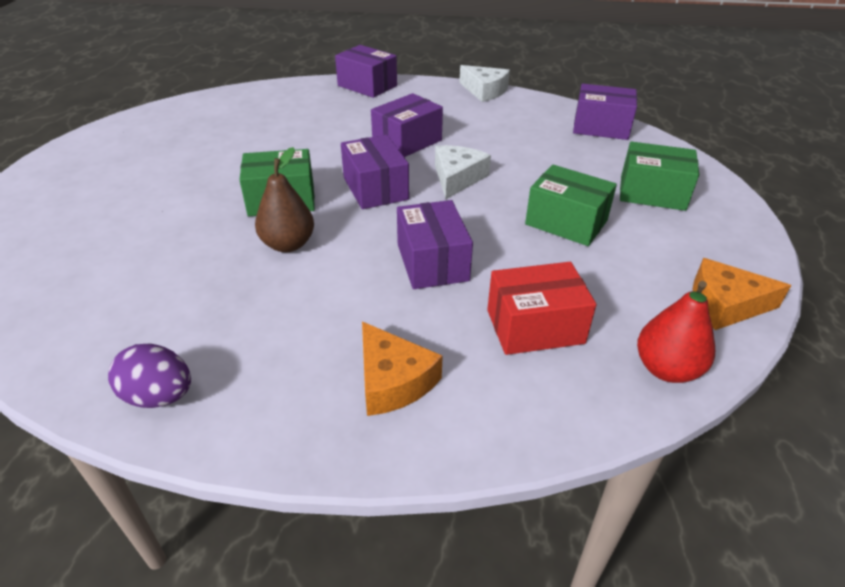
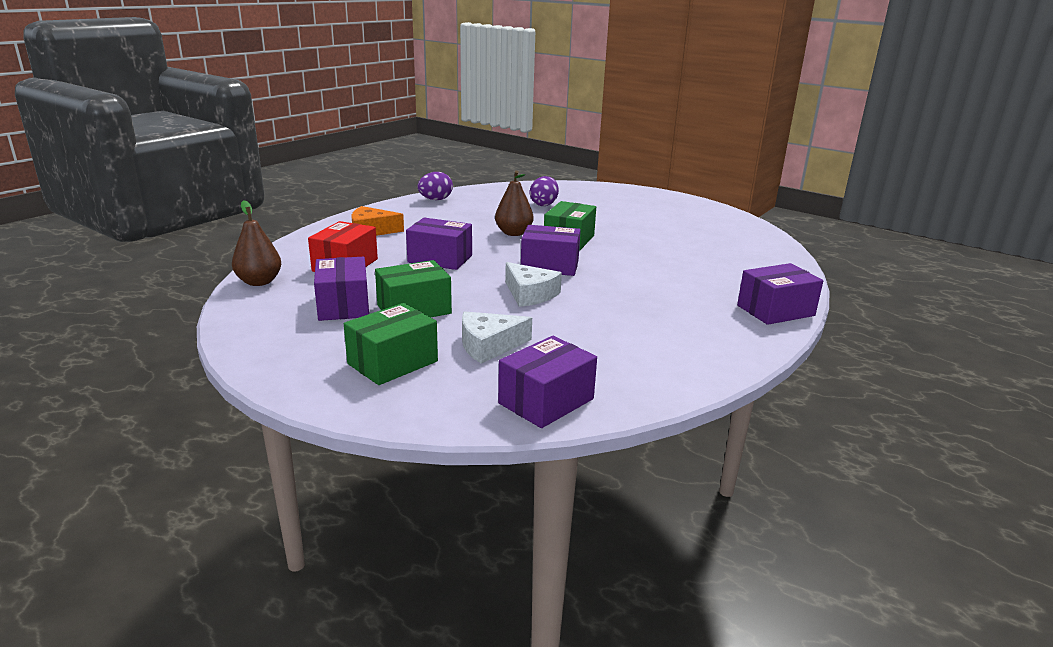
camera: 120 degrees right, 15 degrees down
(126, 264) = (544, 204): none -> purple egg
(407, 141) = (617, 294): purple box -> purple box (343, 305)
(484, 91) = (717, 369): white cheese -> white cheese (489, 345)
(666, 369) = (259, 282): red pear -> brown pear
(725, 305) = (253, 320): orange cheese -> none

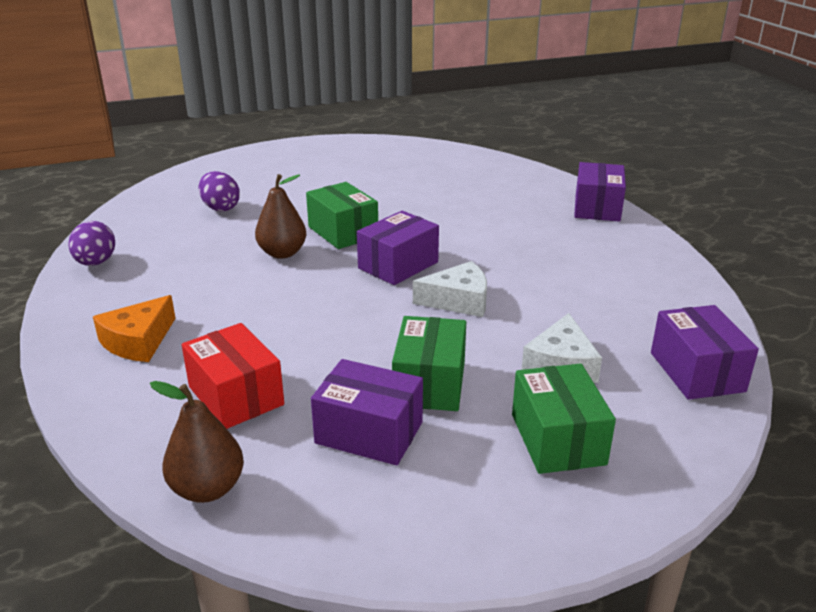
camera: 55 degrees left, 5 degrees up
(440, 259) = (301, 321): purple box -> none

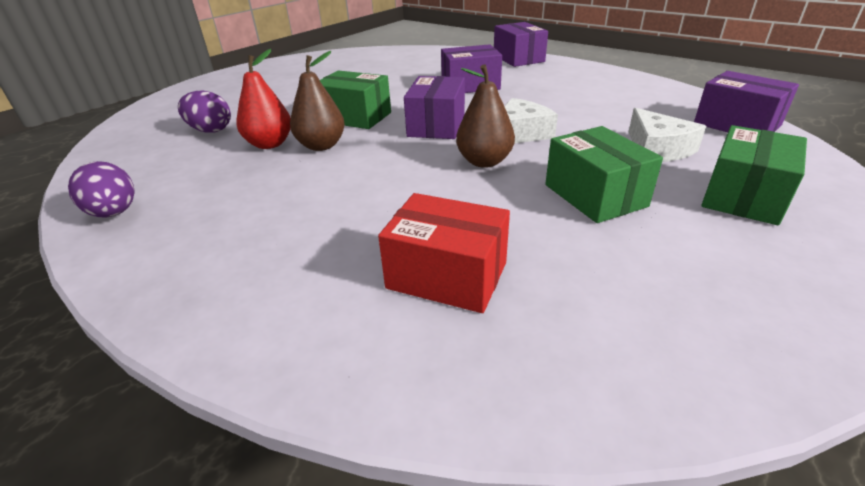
camera: 30 degrees left, 5 degrees up
(138, 341) = (264, 268): orange cheese -> none
(207, 489) = (556, 385): brown pear -> brown pear (484, 161)
(247, 237) = (270, 144): none -> red pear
(369, 432) = (614, 253): purple box -> purple box (470, 85)
(558, 439) = (743, 196): green box -> green box turned 75 degrees clockwise

